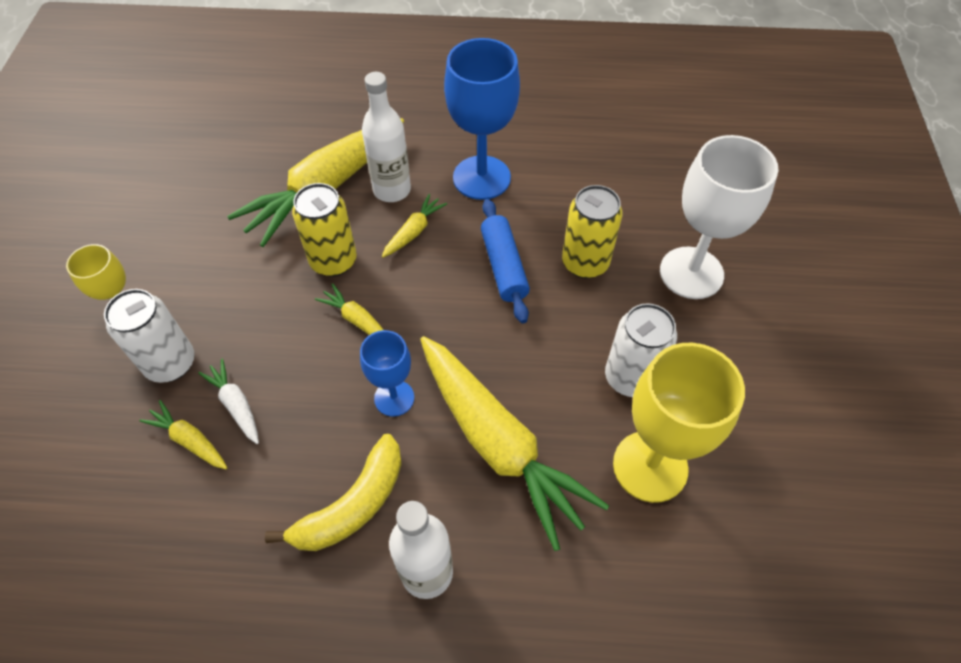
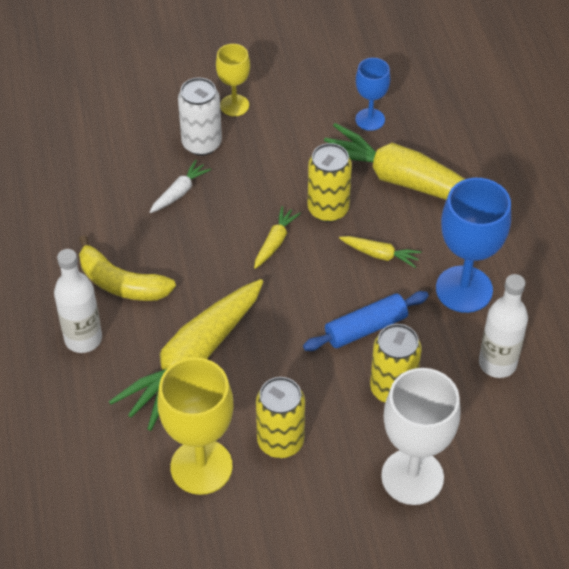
camera: 75 degrees right, 5 degrees down
(189, 440) = (145, 176): yellow carrot -> none
(392, 190) = (421, 227): white bottle -> white bottle (497, 363)
(394, 398) = (213, 284): blue goblet -> blue goblet (370, 119)
(630, 377) = (280, 441): white can -> yellow can

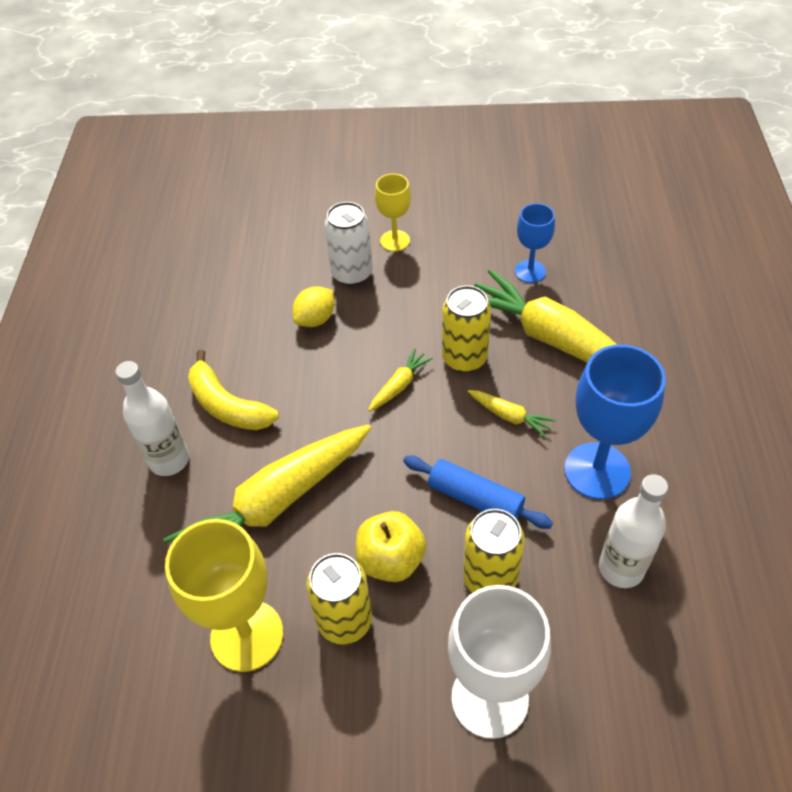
camera: 15 degrees right, 0 degrees up
(179, 192) = (315, 319): white carrot -> yellow lemon
(306, 388) = (391, 560): none -> yellow apple
(366, 328) = (475, 499): blue rolling pin -> blue rolling pin turned 45 degrees clockwise

